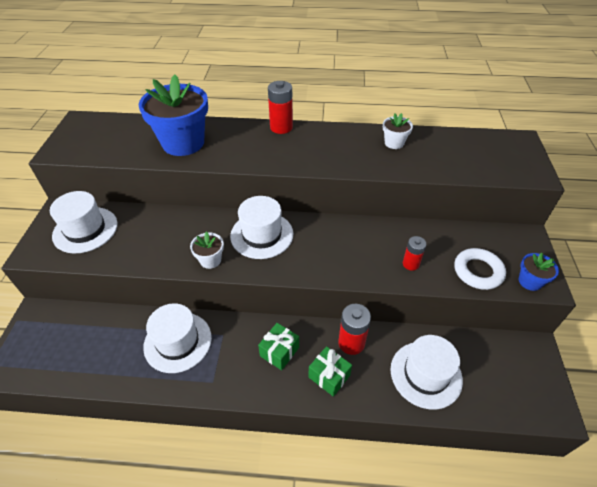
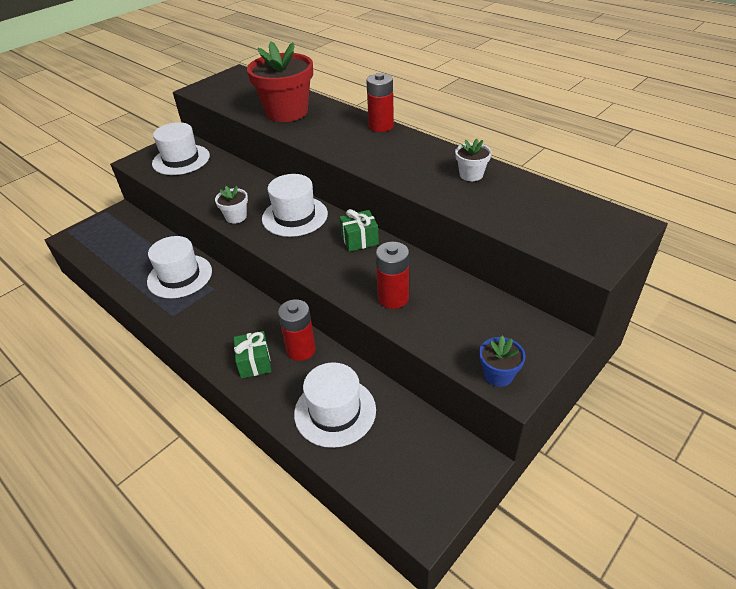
camera: 40 degrees right, 5 degrees down
(183, 143) = (287, 112): blue flower pot -> red flower pot
(279, 351) = (239, 323): green gift -> green gift (359, 240)
(410, 264) = (393, 298): red battery -> red battery, size x1.57
(478, 271) = (452, 337): white ring -> none

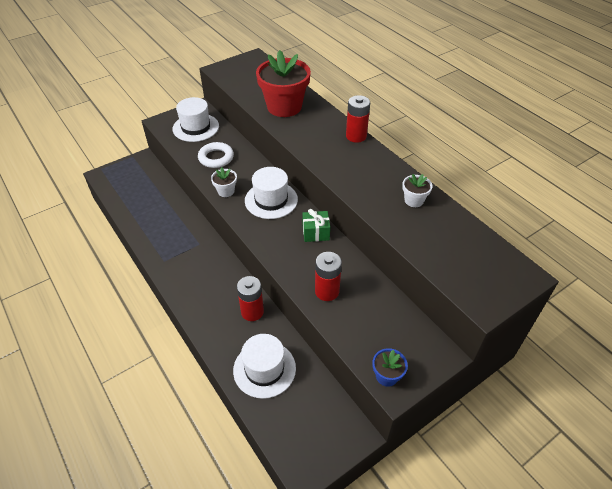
camera: 10 degrees right, 5 degrees up
(180, 276) = (176, 227): white hat -> none
(214, 185) = (216, 158): none -> white ring
(255, 362) = (215, 315): green gift -> none

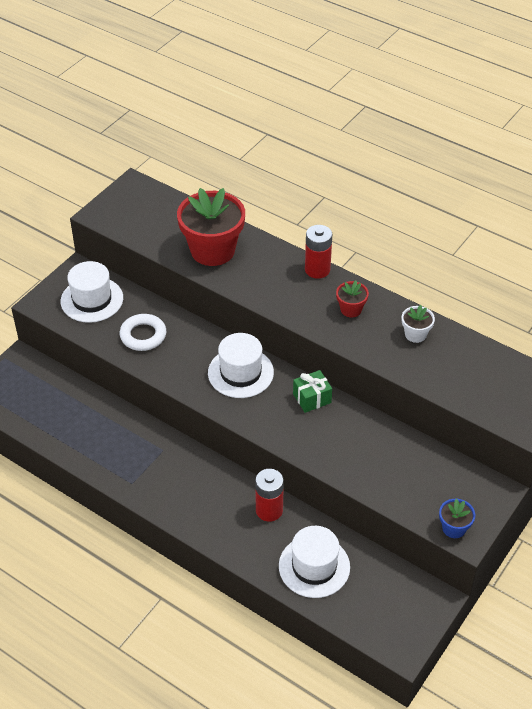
camera: 20 degrees left, 0 degrees up
(226, 191) = (180, 376): white flower pot -> none
(327, 291) = (356, 461): red battery -> none
(368, 169) = (351, 309): none -> red flower pot

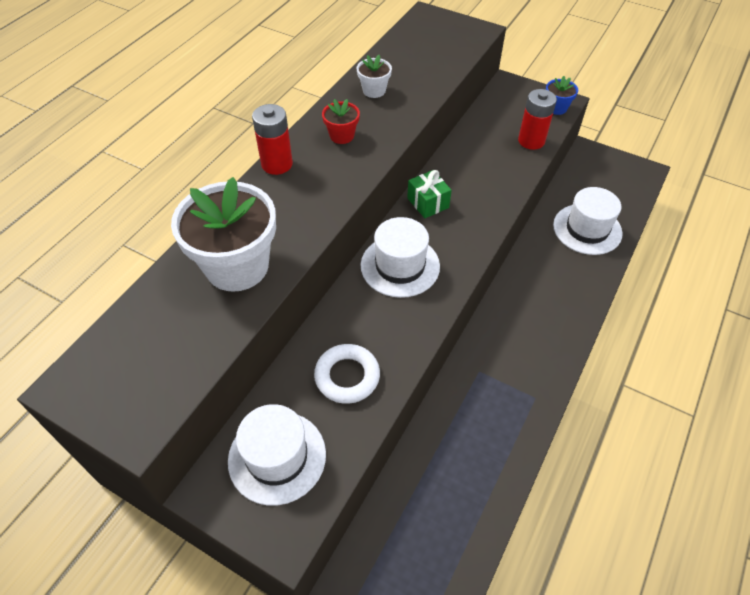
camera: 95 degrees left, 5 degrees up
(212, 250) = (237, 266): red flower pot -> white flower pot
(269, 510) = (535, 266): red battery -> red battery (531, 141)

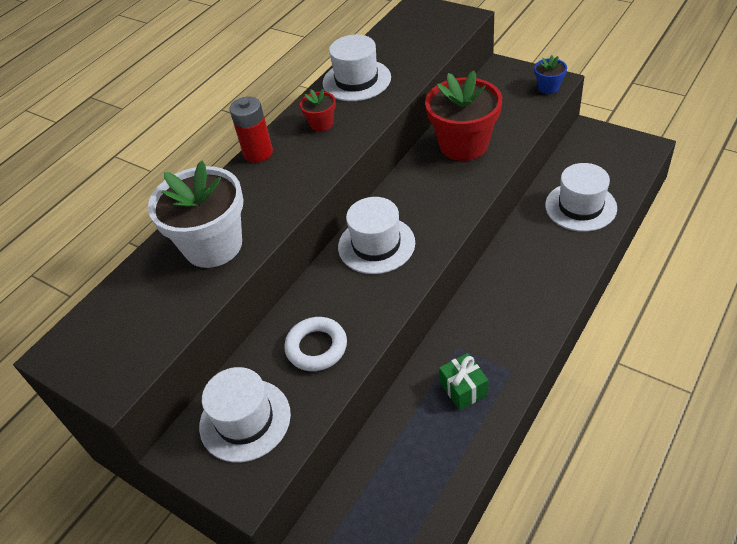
camera: 10 degrees right, 5 degrees down
(374, 90) = (356, 80): white flower pot -> white hat
(428, 203) = (409, 185): green gift -> green gift (463, 389)
(479, 163) = (463, 145): none -> red flower pot
(531, 141) = (519, 121): red battery -> none

